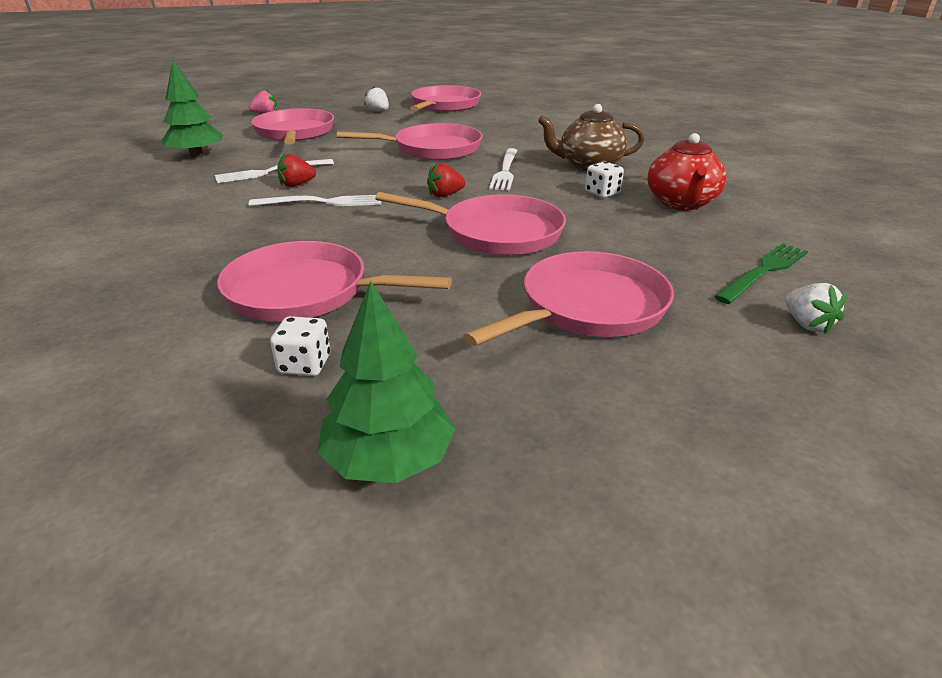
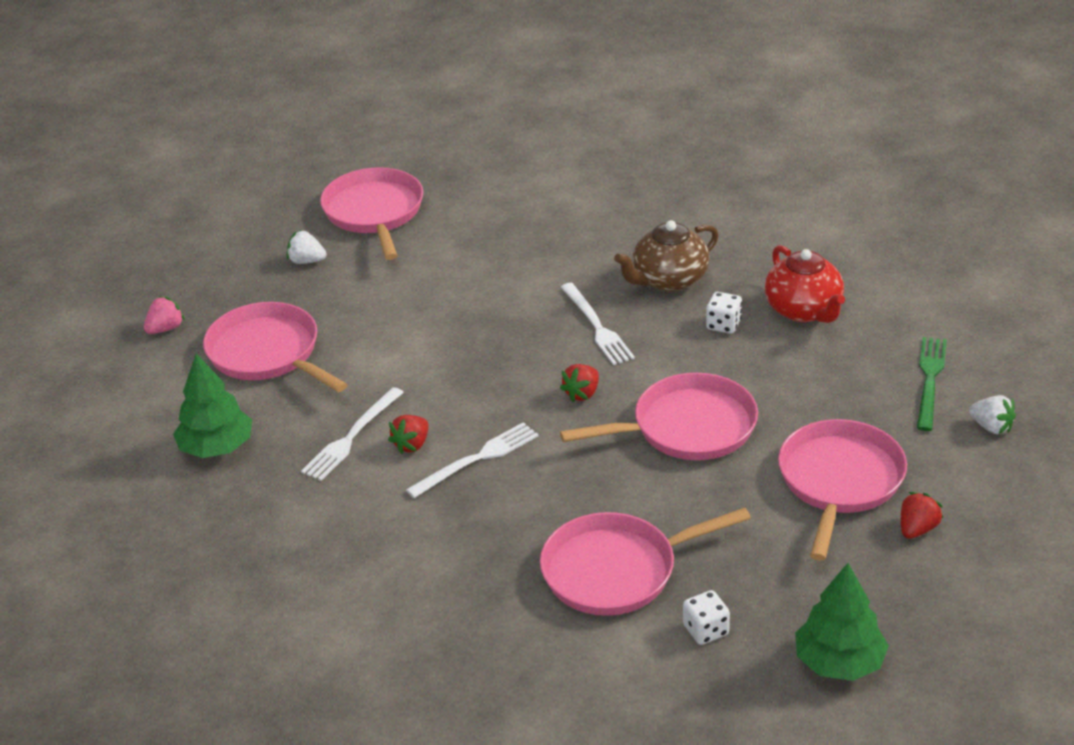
camera: 30 degrees left, 5 degrees up
(432, 149) = (475, 318): pink pan -> none
(631, 374) = (917, 529): none -> red strawberry

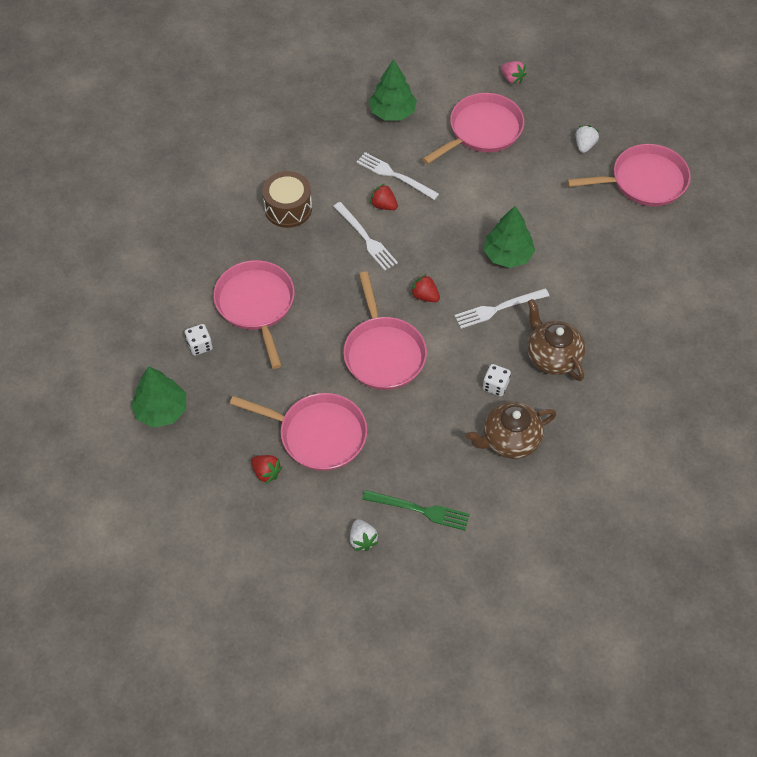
camera: 90 degrees right, 20 degrees up
(416, 551) = (288, 208): none -> brown drum
(503, 322) = (507, 255): none -> green tree
(804, 310) = (510, 440): red teapot -> brown teapot
(991, 427) = (362, 540): white strawberry -> white strawberry turned 60 degrees counterclockwise

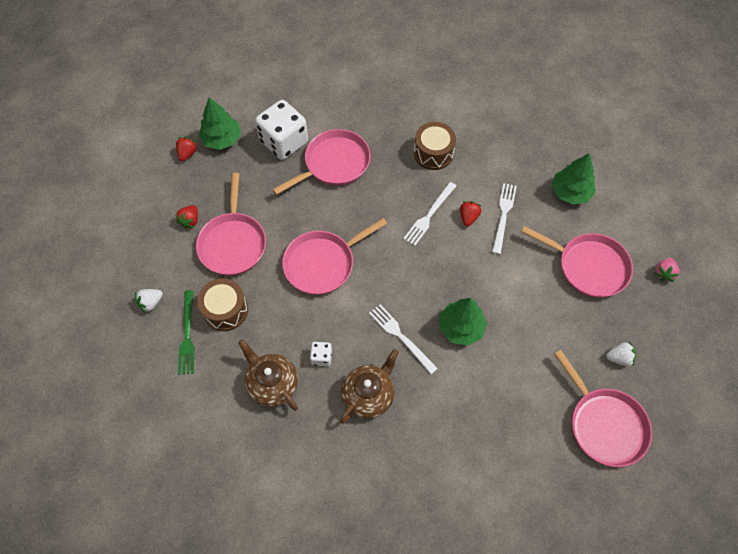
camera: 70 degrees right, 5 degrees up
(200, 345) = (284, 142): white dice -> white dice, size x2.23
(403, 463) = (225, 310): none -> brown drum
(425, 296) = (390, 276): red strawberry -> red strawberry (187, 153)

